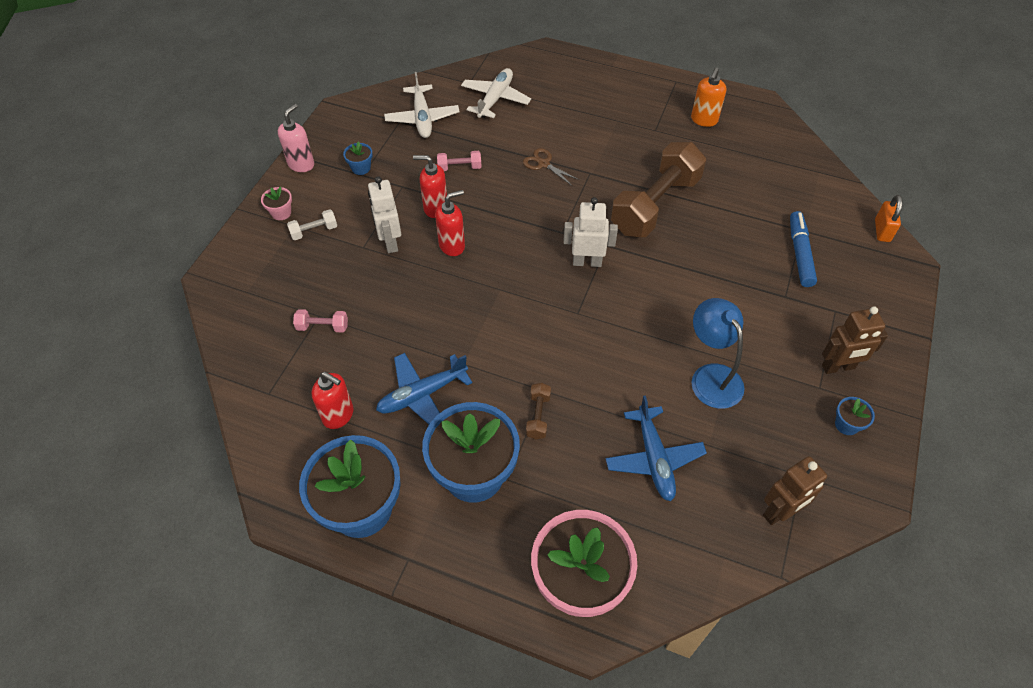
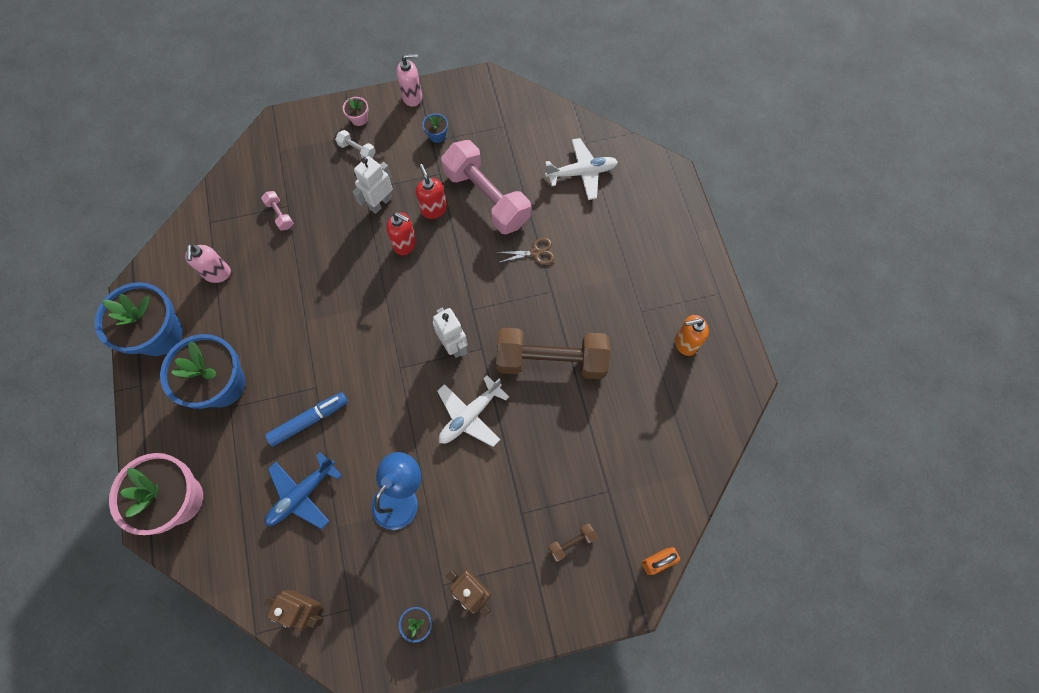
camera: 55 degrees right, 15 degrees up
(338, 415) = (217, 274): red soap dispenser -> pink soap dispenser
(422, 118) = (519, 138): white plane -> white plane (469, 415)
(422, 394) = (263, 312): blue plane -> none
(459, 167) = (486, 198): pink dumbbell -> pink dumbbell, size x2.48
(538, 416) = (291, 396): brown dumbbell -> brown dumbbell (571, 542)
(544, 164) = (535, 252): brown scissors -> brown scissors turned 75 degrees clockwise
(800, 253) = (578, 502): blue marker -> blue marker (309, 420)

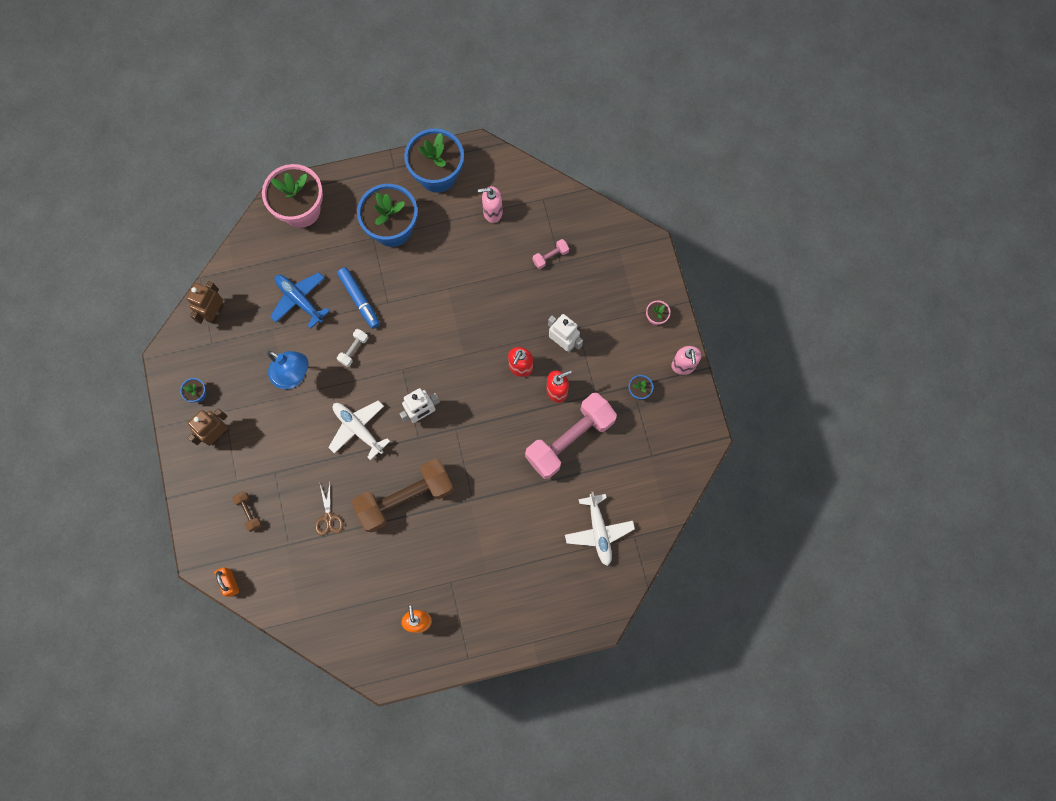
camera: 90 degrees right, 5 degrees up
(357, 150) = (620, 318): white dumbbell -> white dumbbell (354, 350)
(535, 252) = (511, 485): brown scissors -> brown scissors (328, 517)
(551, 360) = (405, 498): brown dumbbell -> brown dumbbell turned 60 degrees clockwise

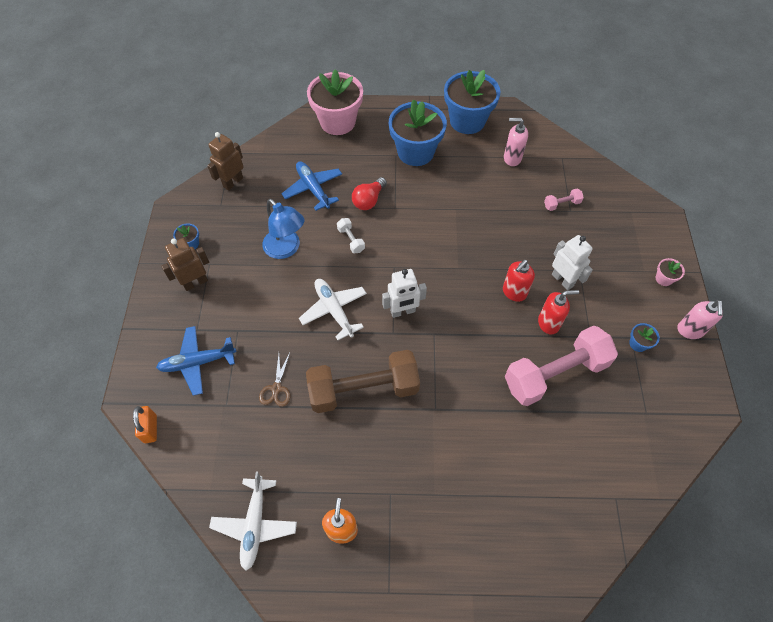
camera: 15 degrees right, 15 degrees down
(249, 512) = (197, 362): brown dumbbell -> blue plane
(354, 350) = (351, 240): white dumbbell -> white dumbbell turned 75 degrees counterclockwise
(359, 300) = (369, 200): blue marker -> red light bulb
(599, 531) = (574, 481): white plane -> white plane (255, 525)

